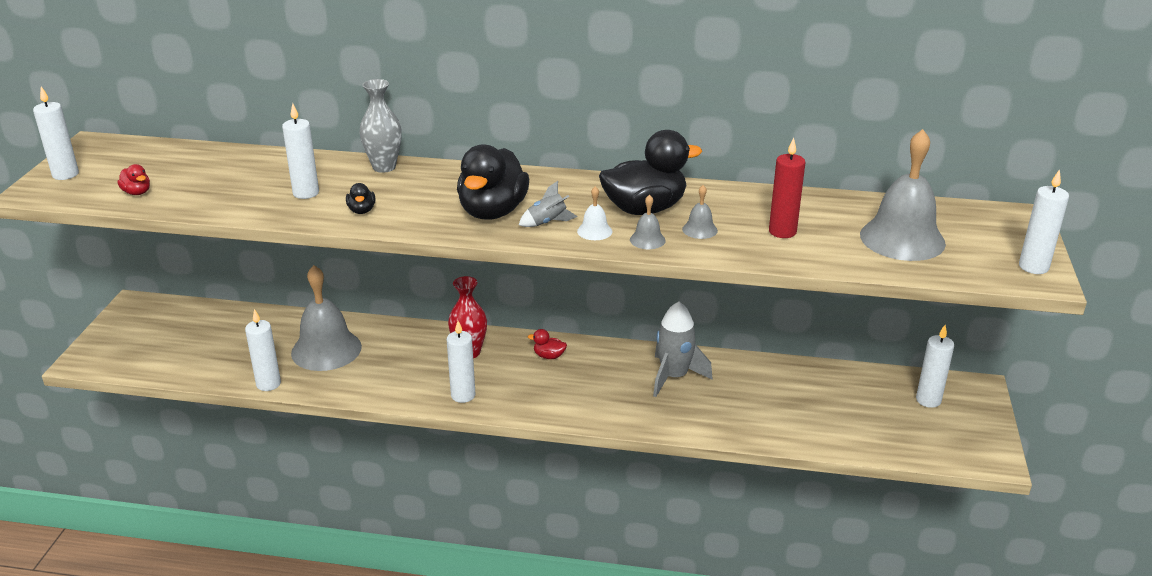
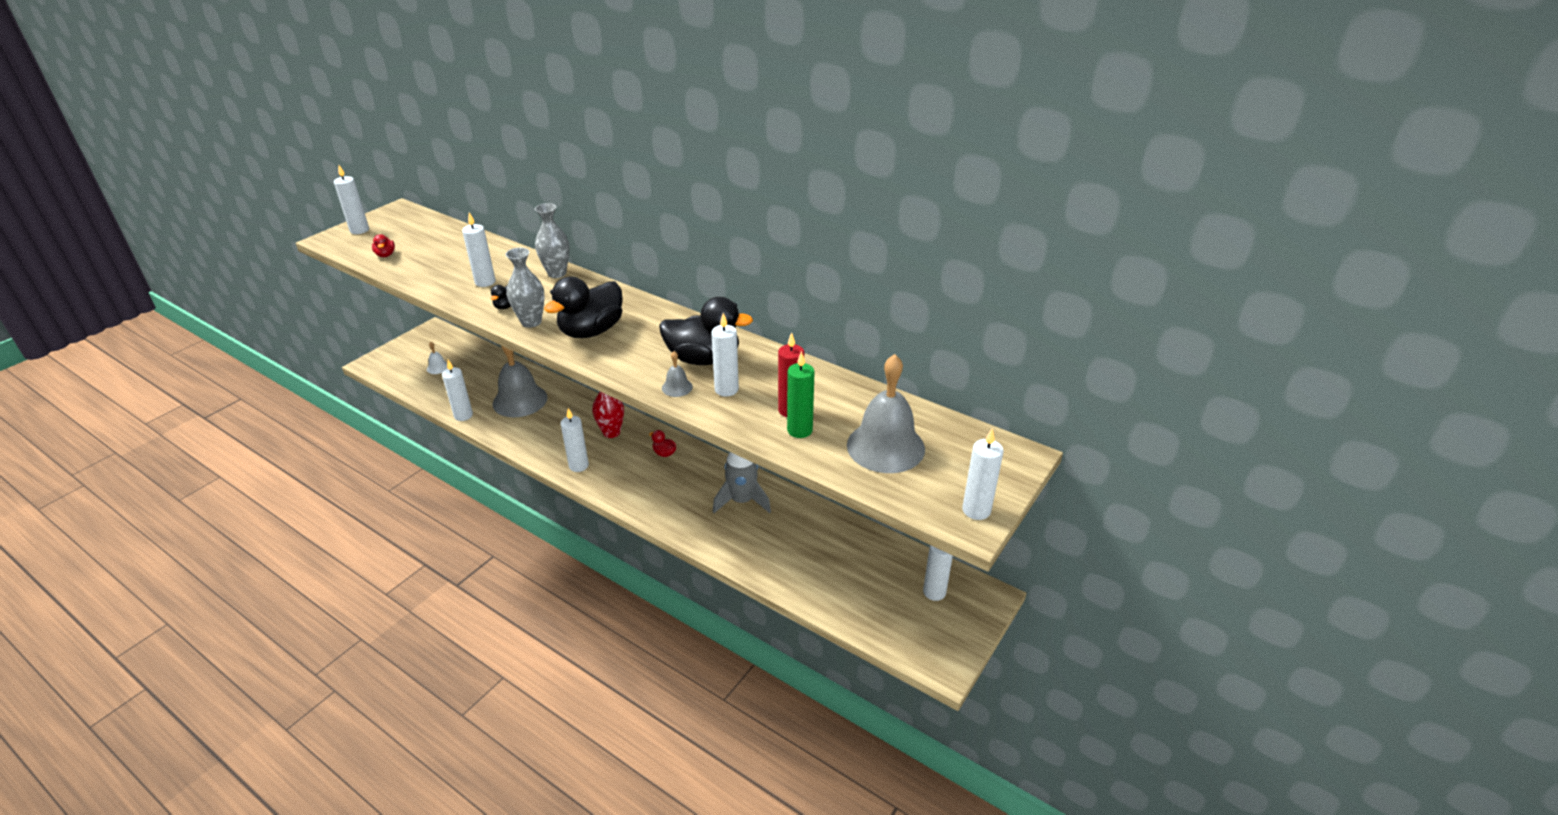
camera: 25 degrees right, 5 degrees up
(412, 219) = (531, 322): none -> grey vase
(547, 222) = (620, 351): grey rocket -> none
(594, 231) = (646, 368): white bell -> white bell (438, 367)
(699, 229) = (726, 389): grey bell -> white candle
(810, 246) = (799, 430): none -> green candle

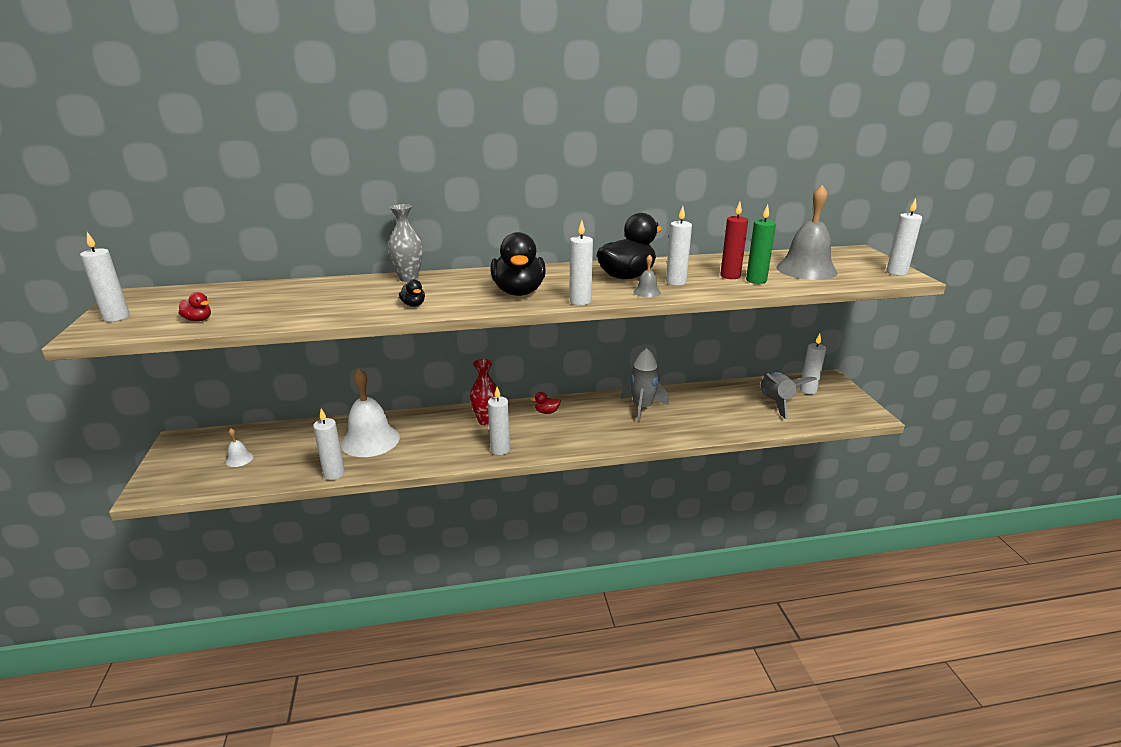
camera: 45 degrees left, 10 degrees down
(485, 282) = (356, 301): white candle -> white candle (580, 301)
(520, 400) = (370, 440): grey bell -> white bell
(531, 322) = (459, 304): grey vase -> none
(872, 581) = (776, 403): none -> grey rocket

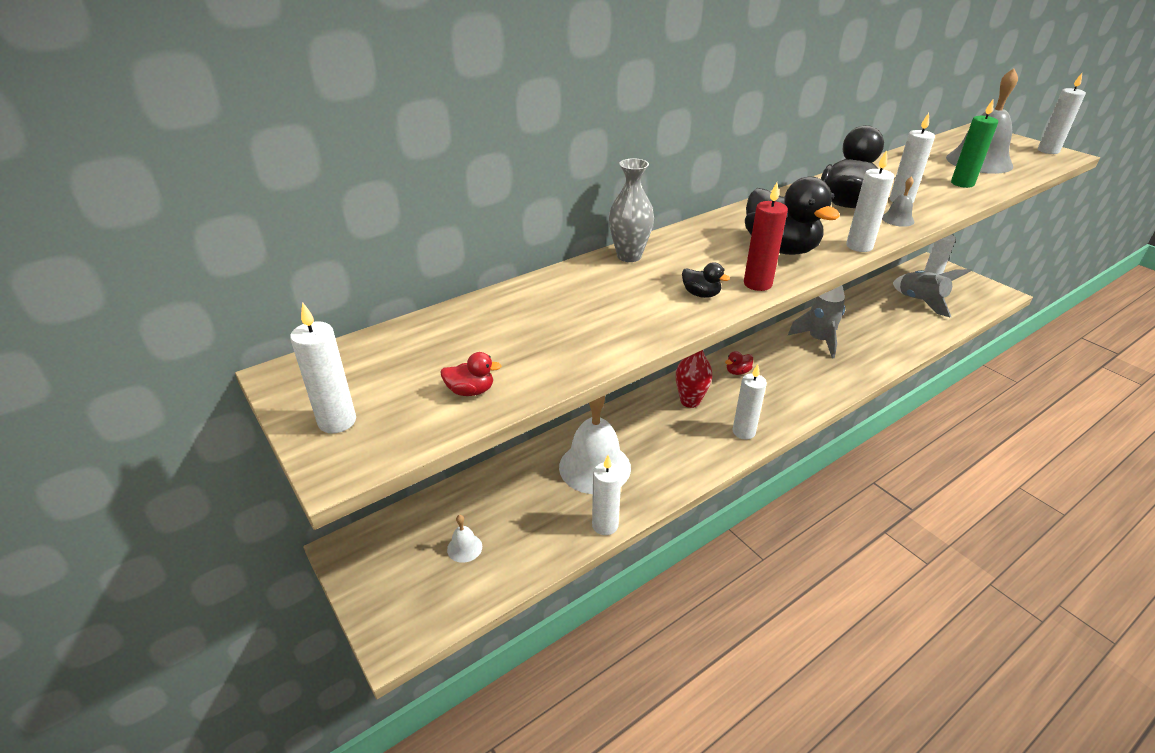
camera: 25 degrees left, 10 degrees up
(730, 276) = (933, 183): red candle -> red candle (757, 284)

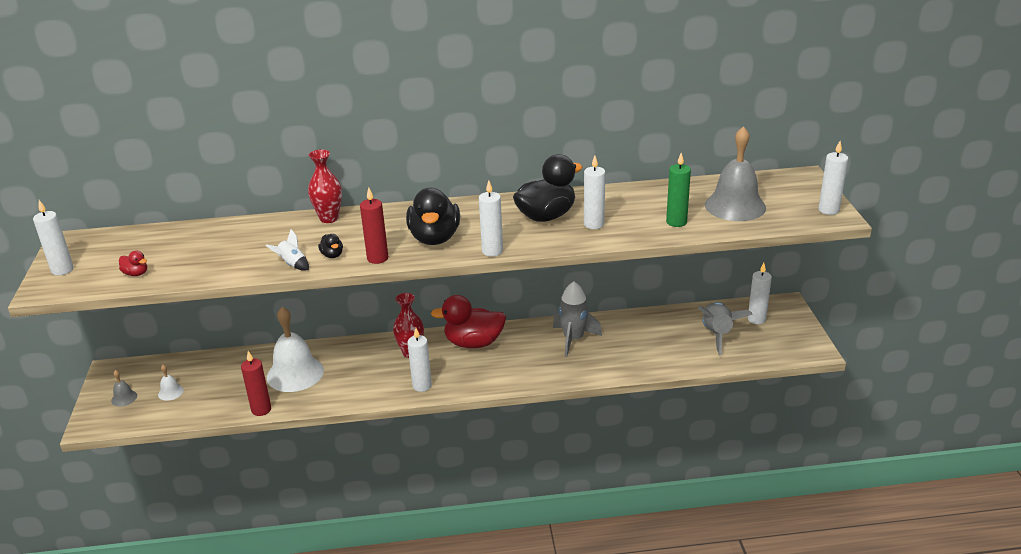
camera: 30 degrees right, 5 degrees down
(605, 525) = (261, 410): white candle -> red candle
(629, 256) = (329, 218): grey vase -> red vase
(671, 317) = (292, 264): none -> white rocket
(737, 372) = (473, 343): red duck -> red duck, size x2.35
(897, 219) = (560, 238): grey bell -> grey bell (124, 398)

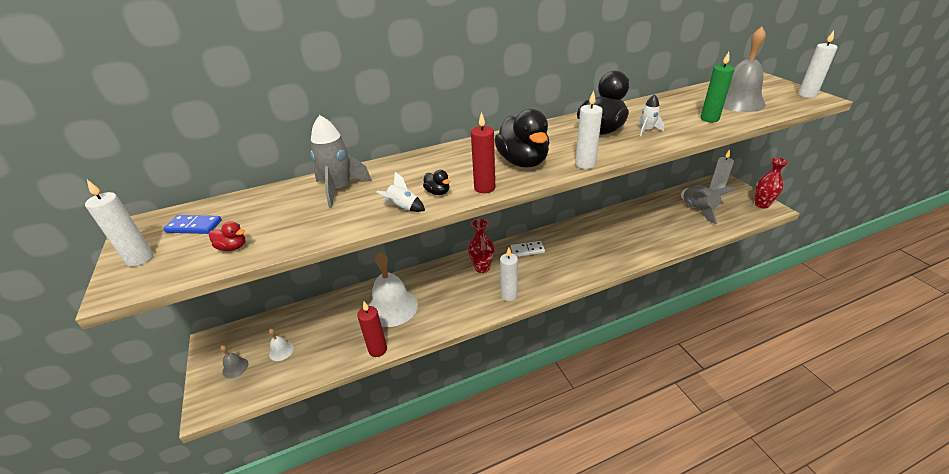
camera: 15 degrees left, 5 degrees up
(111, 250) = (194, 226): none -> blue domino
(329, 218) = (410, 161): red vase -> red vase (761, 205)
(473, 343) = (527, 250): red duck -> white domino
(573, 339) = (601, 232): grey rocket -> grey rocket (340, 189)
(594, 224) = (647, 130): white candle -> white rocket

